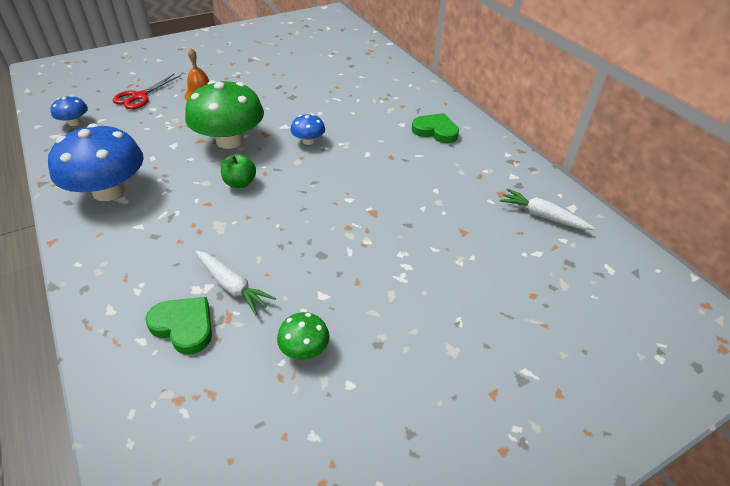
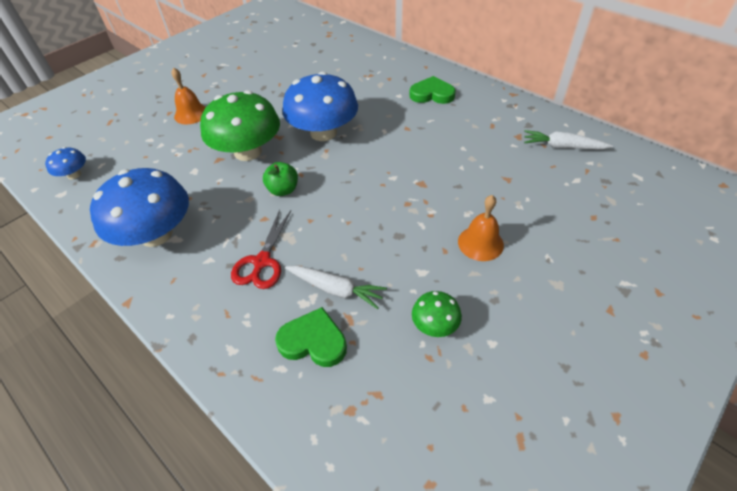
camera: 15 degrees left, 5 degrees up
(139, 96) = (128, 131): red scissors -> red scissors (262, 262)
(308, 141) = (323, 132): blue mushroom -> blue mushroom, size x2.16
(397, 285) = (480, 243): none -> orange bell

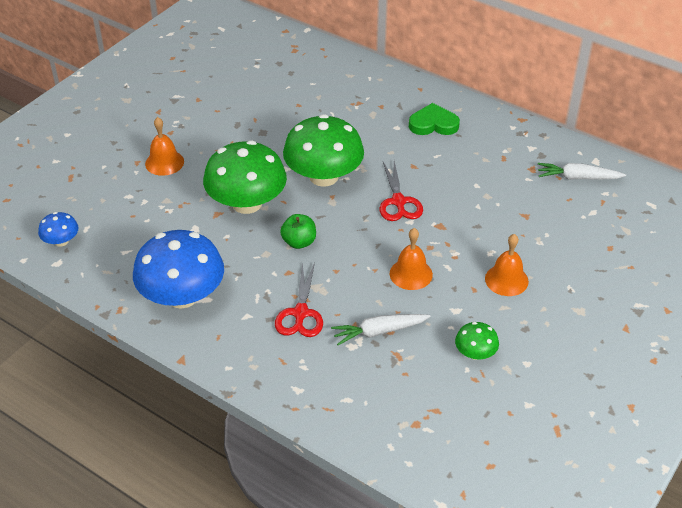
camera: 10 degrees left, 5 degrees down
(313, 341) = (370, 376): green heart -> none
(323, 132) = (323, 176): blue mushroom -> green mushroom
(336, 289) = (379, 332): white carrot -> white carrot turned 150 degrees clockwise
(383, 229) = (411, 274): none -> orange bell
(386, 158) = (398, 202): none -> red scissors

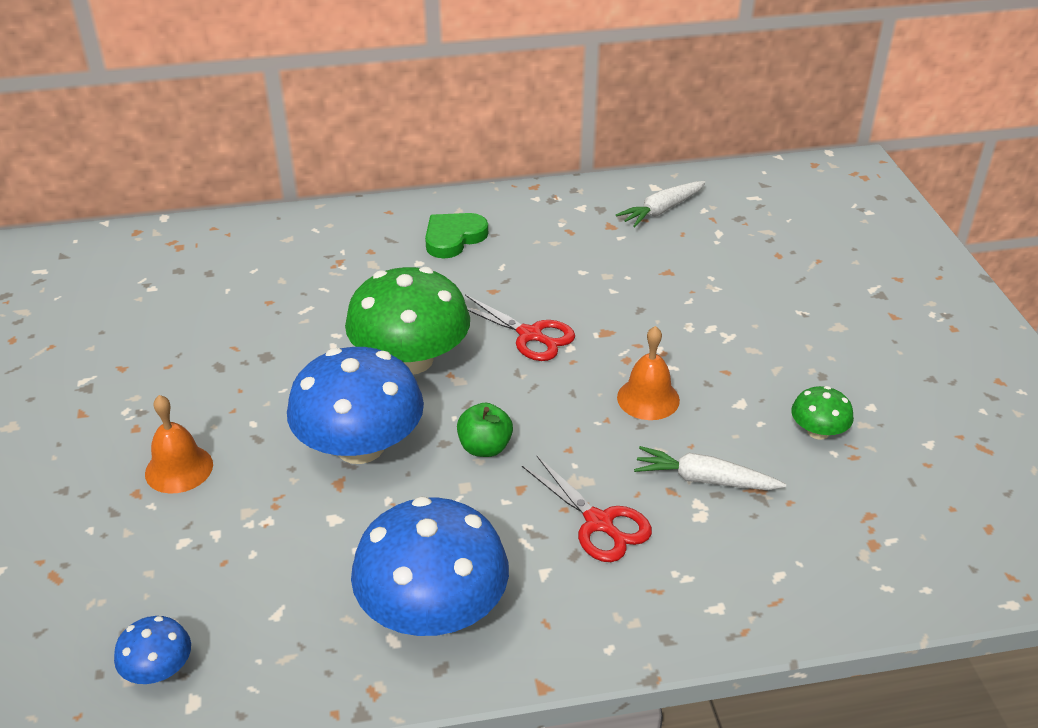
camera: 45 degrees left, 5 degrees down
(247, 203) = (360, 446): green mushroom -> blue mushroom
(379, 332) = (704, 480): white carrot -> white carrot turned 75 degrees clockwise
(506, 280) = (740, 342): orange bell -> none

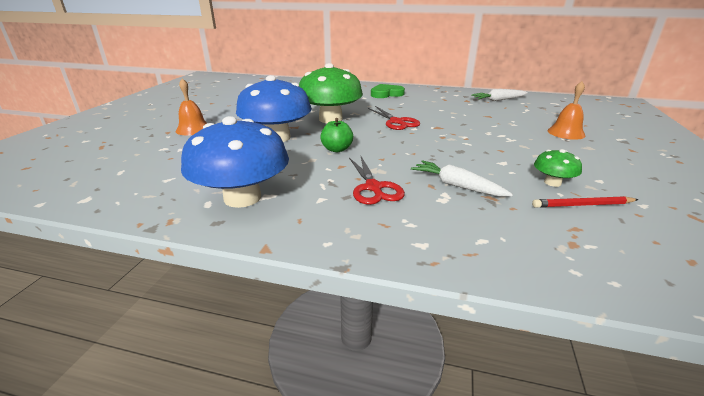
camera: 25 degrees right, 10 degrees down
(158, 669) = (90, 184): blue mushroom -> none
(648, 398) = (444, 150): orange bell -> orange bell (566, 133)
(865, 468) = (582, 205): none -> red pencil

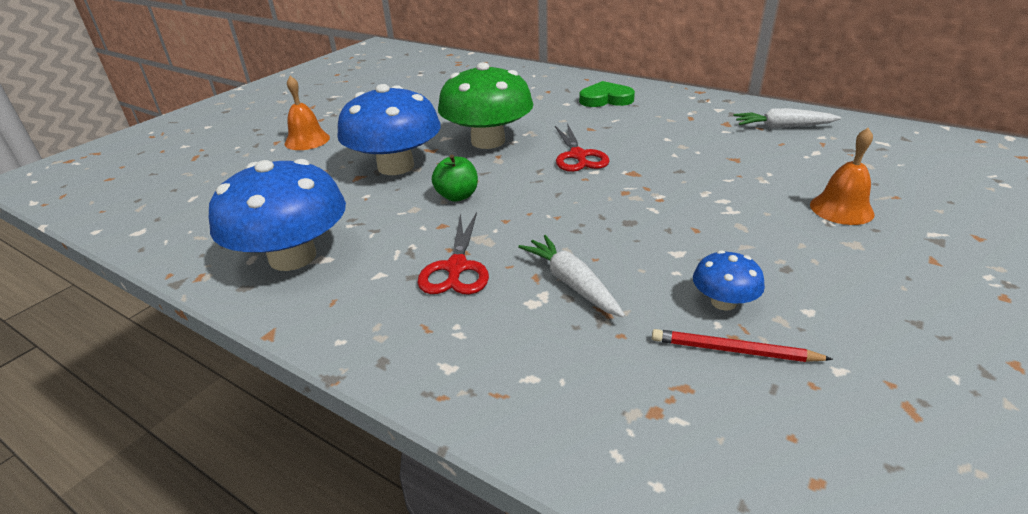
camera: 20 degrees right, 5 degrees up
(552, 182) = (723, 302): green mushroom -> blue mushroom

